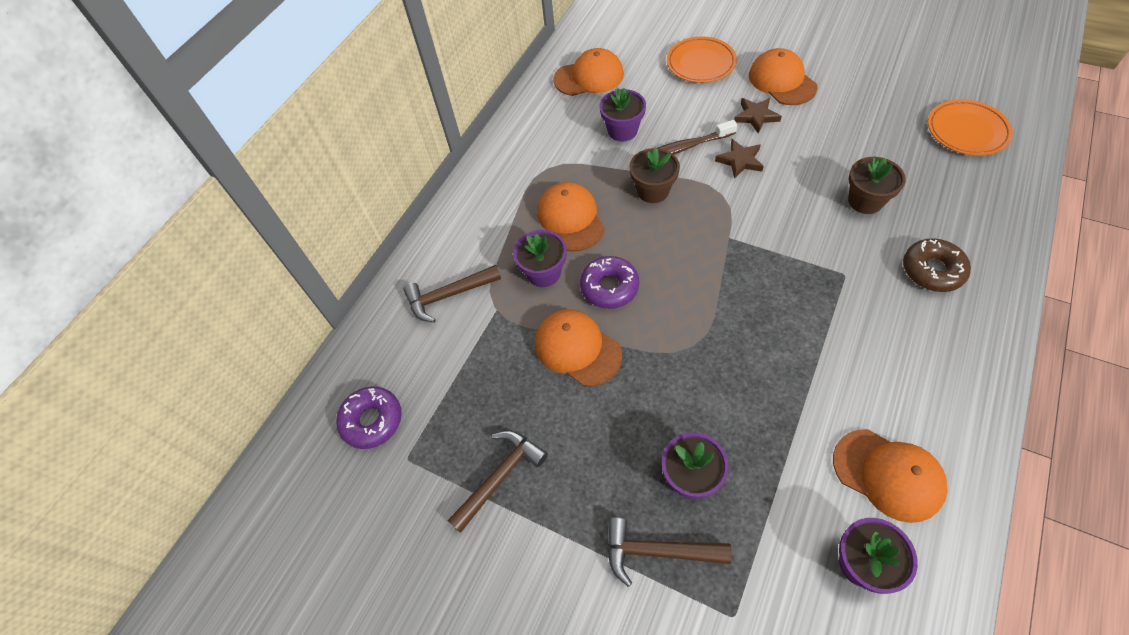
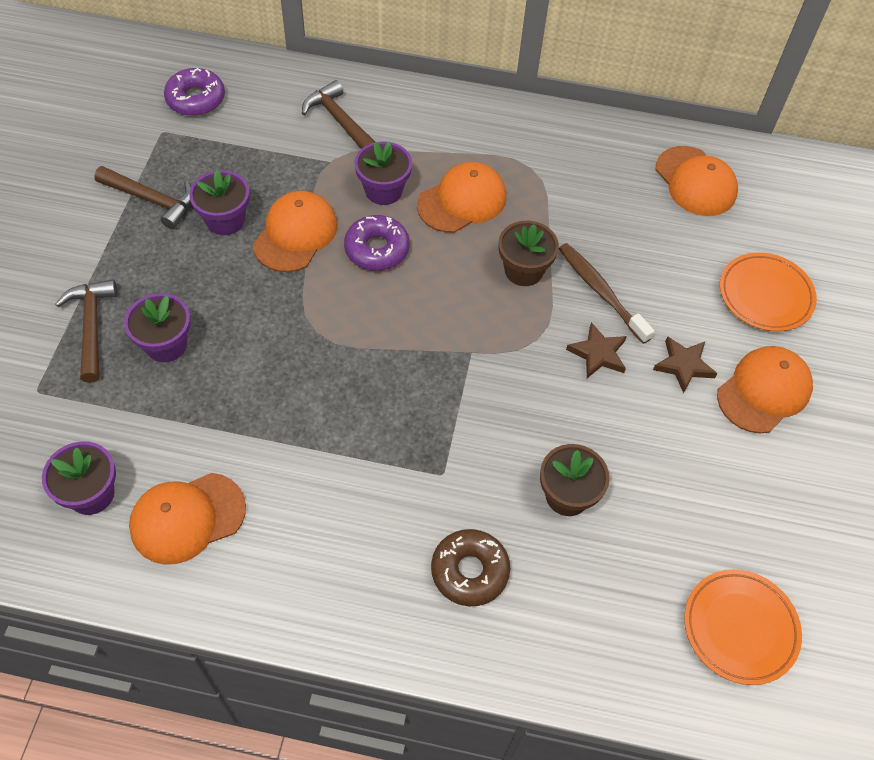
camera: 65 degrees right, 0 degrees up
(622, 130) = (612, 228): purple flower pot -> purple flower pot (225, 220)
(888, 474) = (187, 518): orange cap -> orange cap turned 45 degrees clockwise

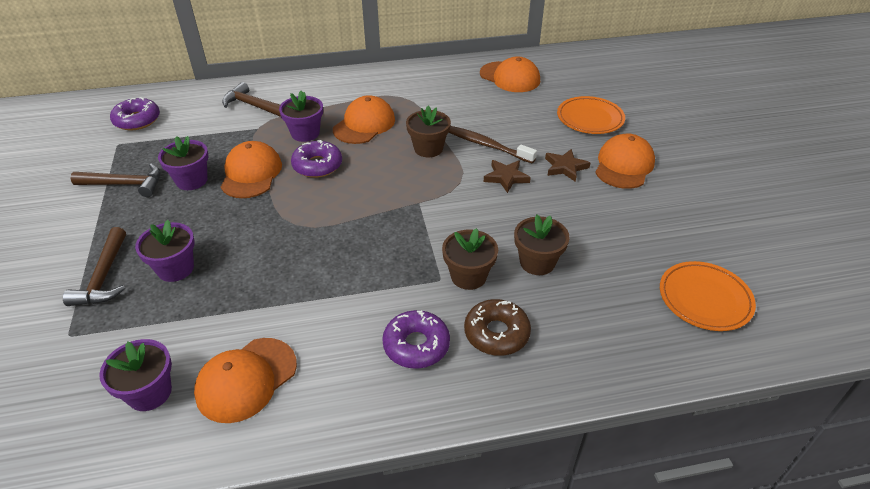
camera: 20 degrees left, 15 degrees down
(92, 327) = (104, 276): brown hammer -> brown hammer turned 150 degrees counterclockwise
(376, 549) = (416, 345): none -> purple donut
(477, 482) = (468, 276): none -> brown flower pot

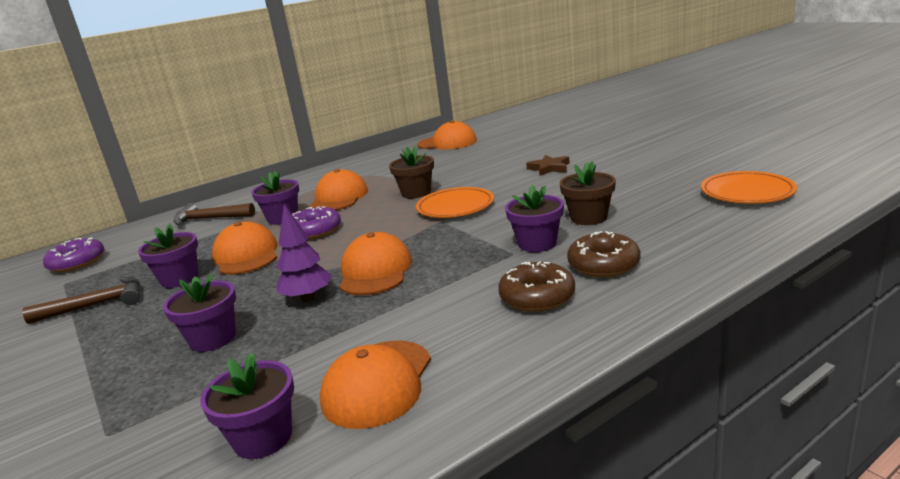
camera: 20 degrees left, 20 degrees down
(104, 276) = (122, 374): brown hammer -> none
(260, 255) = (308, 298): none -> purple tree
(416, 345) = (537, 297): purple donut -> brown donut
(468, 276) = (537, 243): brown flower pot -> purple flower pot
(487, 145) = (468, 177): brown toothbrush -> none
(506, 177) = (505, 186): brown star -> none
(590, 118) = (539, 143): orange plate -> orange plate (455, 207)
(624, 165) = (595, 154): orange cap -> orange cap (375, 271)

